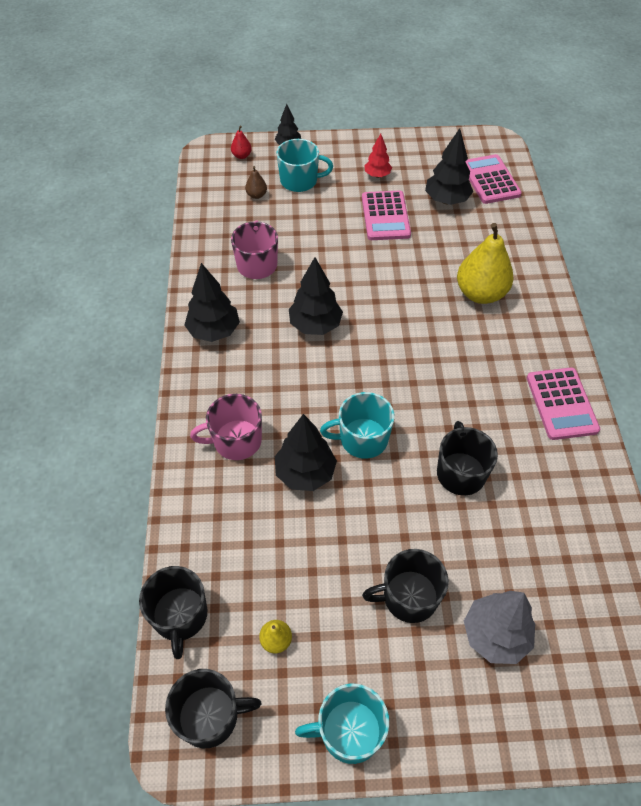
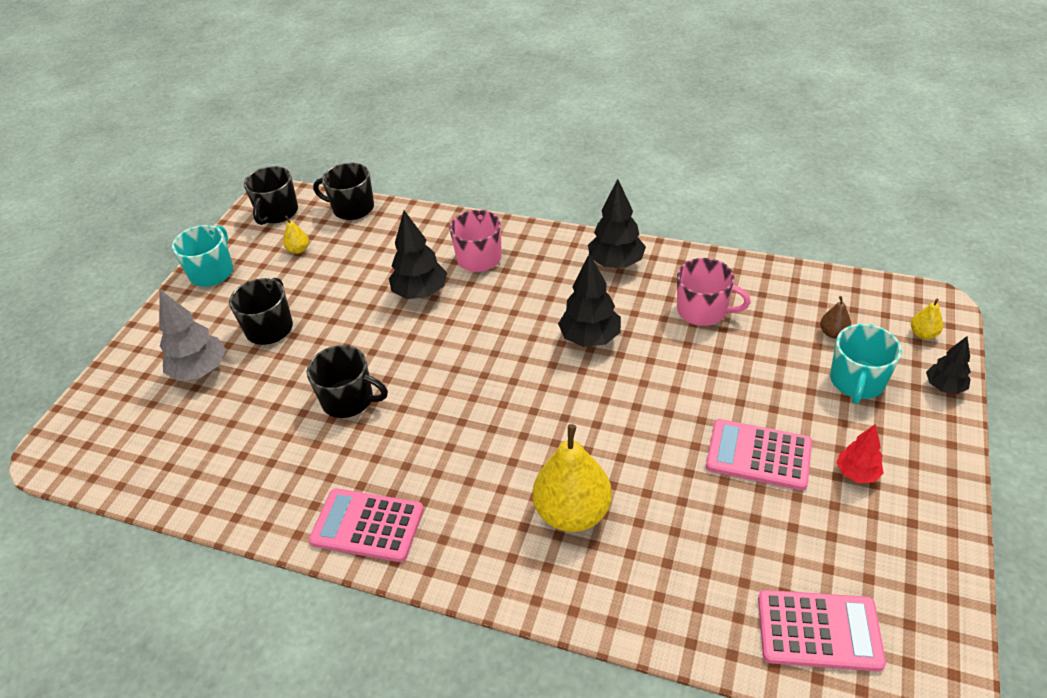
camera: 115 degrees right, 10 degrees down
(241, 156) = (923, 334): red pear -> yellow pear
(362, 439) = (430, 339): turquoise mug -> none
(446, 200) = (778, 544): black tree -> none

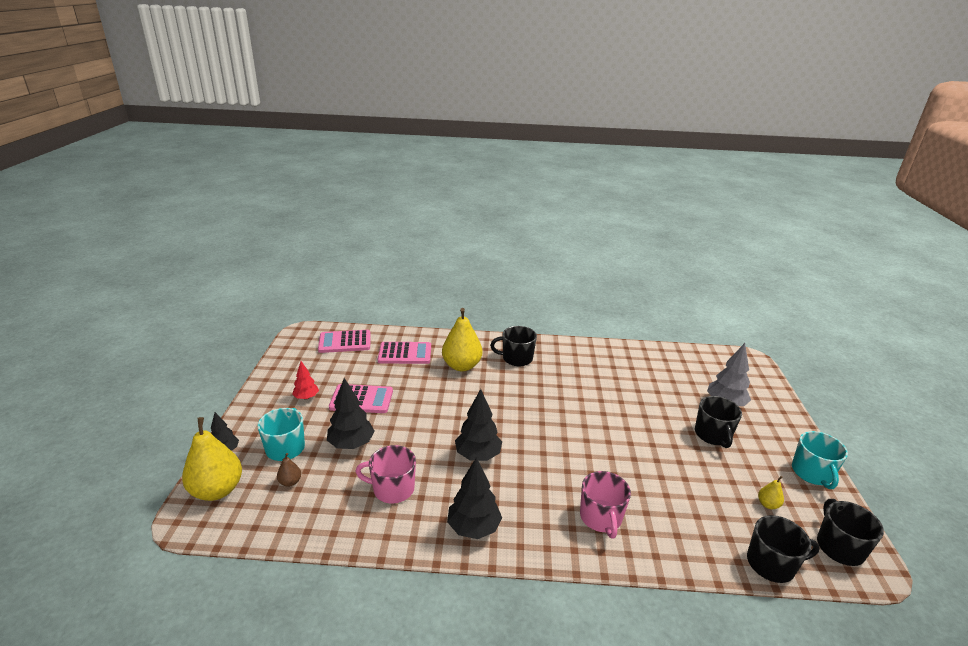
camera: 160 degrees right, 15 degrees down
(349, 400) = (616, 399): black mug -> black mug (516, 358)
(367, 525) = (560, 351): pink calculator -> pink calculator (405, 354)
(420, 293) = (627, 476): black tree -> black tree (351, 444)
(923, 334) = (217, 490): yellow pear -> yellow pear, size x2.26

